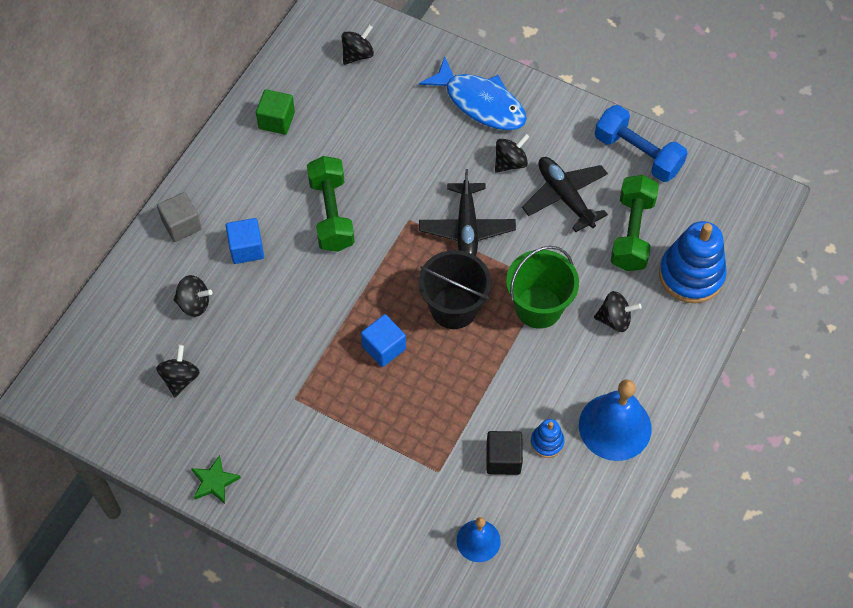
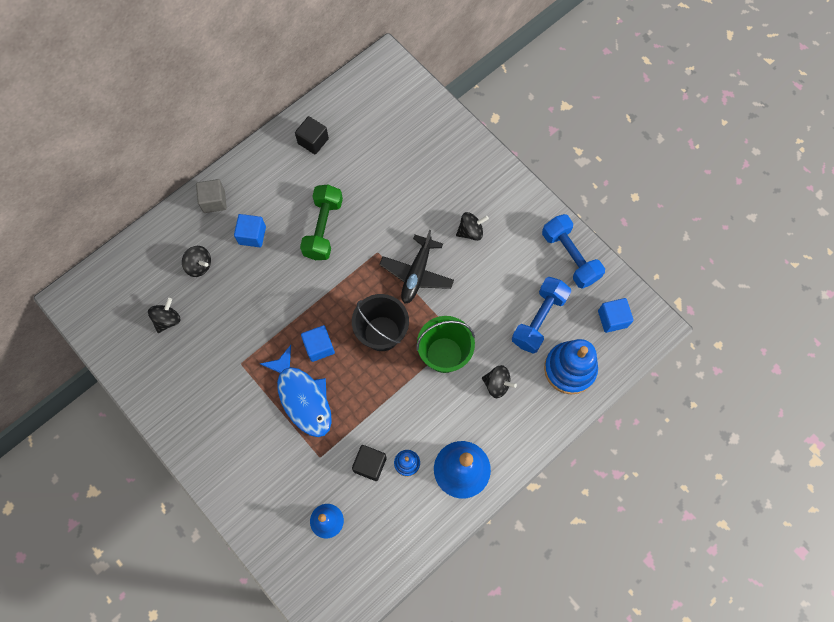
camera: 20 degrees right, 10 degrees up
(214, 482) = (160, 407): green star -> none
(276, 120) = (313, 141): green cube -> black cube
(358, 55) = (393, 107): black spinning top -> none
(480, 103) = (468, 176): blue fish -> blue fish (302, 398)
(565, 197) = (500, 273): black plane -> none
(632, 233) = (539, 319): green dumbbell -> blue dumbbell
(715, 205) = (612, 319): none -> blue cube

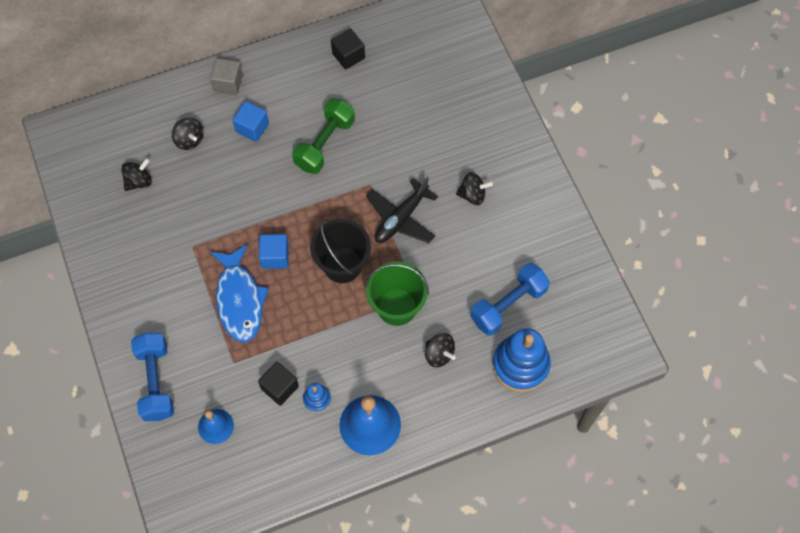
camera: 20 degrees right, 5 degrees down
(570, 257) = (566, 253): blue dumbbell -> blue dumbbell (156, 382)
(612, 319) = (585, 330): blue cube -> none

